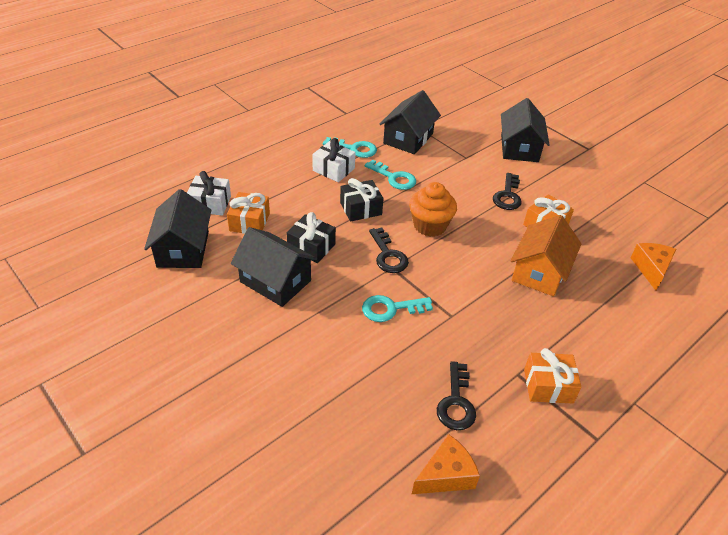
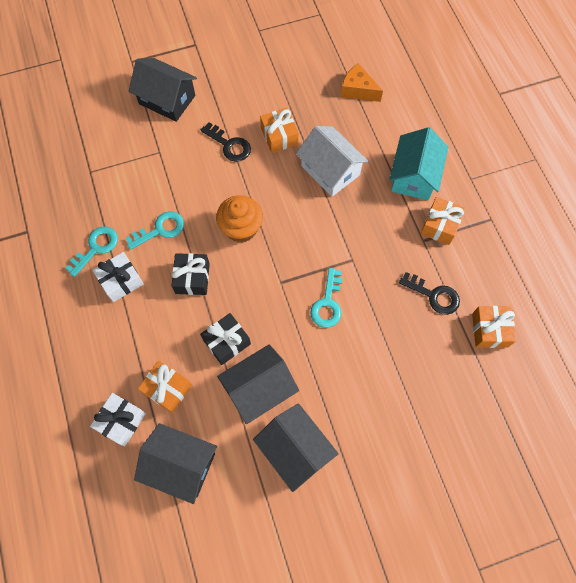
camera: 65 degrees left, 25 degrees up
(388, 255) = (264, 280): black key -> none
(408, 138) = (104, 190): black house -> black house (295, 449)
(445, 475) = (489, 330): orange cheese -> orange gift
(539, 272) = (330, 170): orange house -> white house
(591, 344) = (414, 176): none -> turquoise house

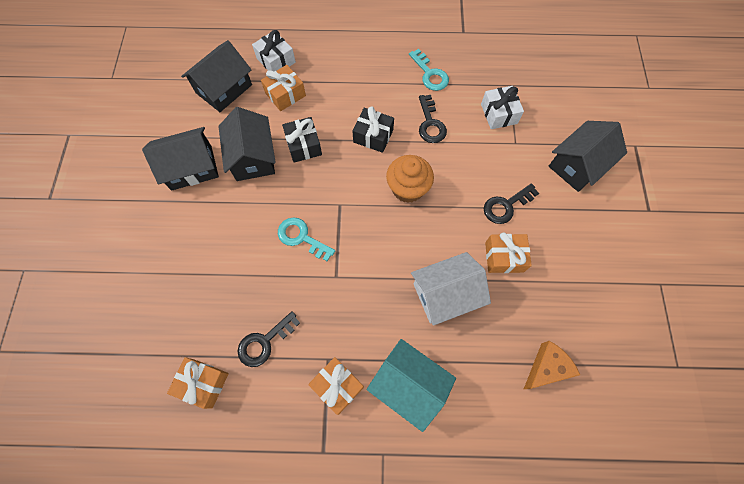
camera: 110 degrees right, 0 degrees up
(121, 281) = (392, 85): white gift -> white gift (499, 114)
(160, 230) = (430, 124): turquoise key -> black key

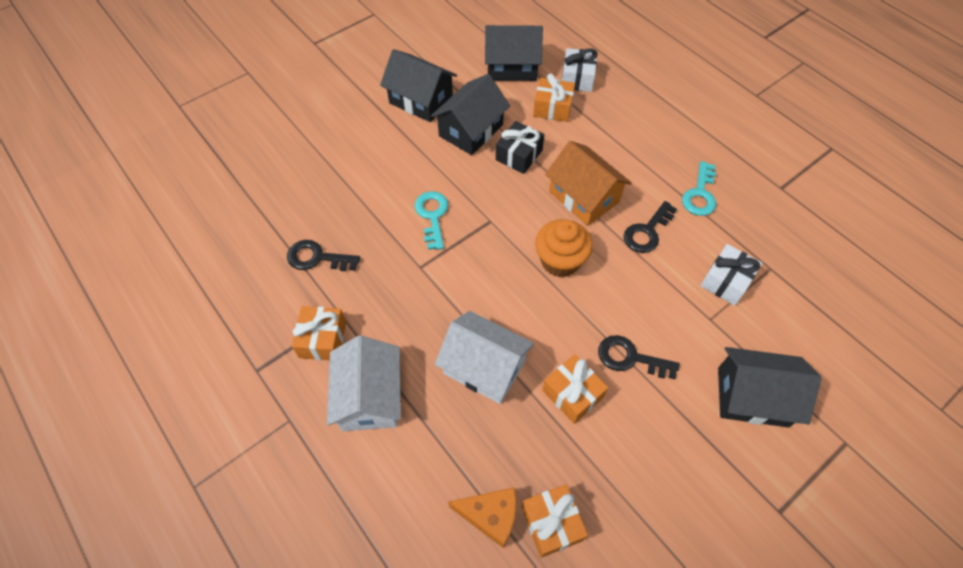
camera: 50 degrees right, 10 degrees down
(203, 383) = (250, 242): orange gift -> orange gift (551, 523)
(373, 136) = (584, 197): black gift -> orange house
(409, 385) = (369, 397): turquoise house -> white house

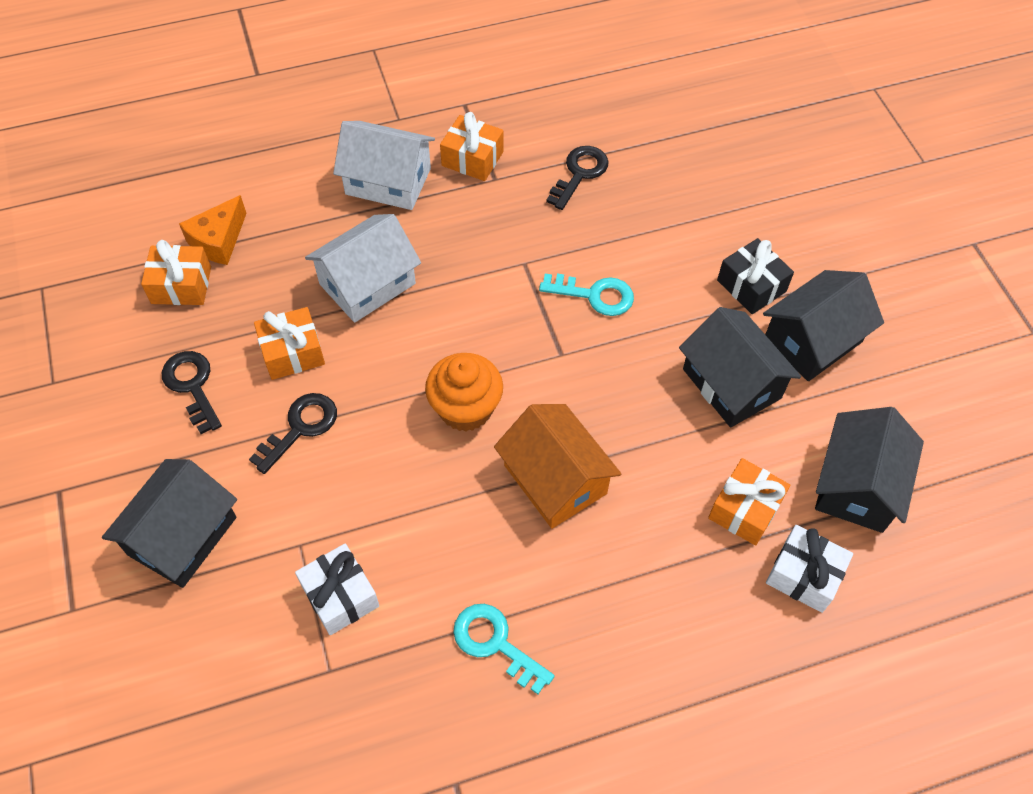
camera: 110 degrees right, 0 degrees up
(519, 155) = (662, 427): black gift -> black gift (751, 286)
(584, 197) = (555, 479): orange house -> orange house turned 75 degrees clockwise
(647, 232) = (463, 534): black key -> black key (192, 386)

